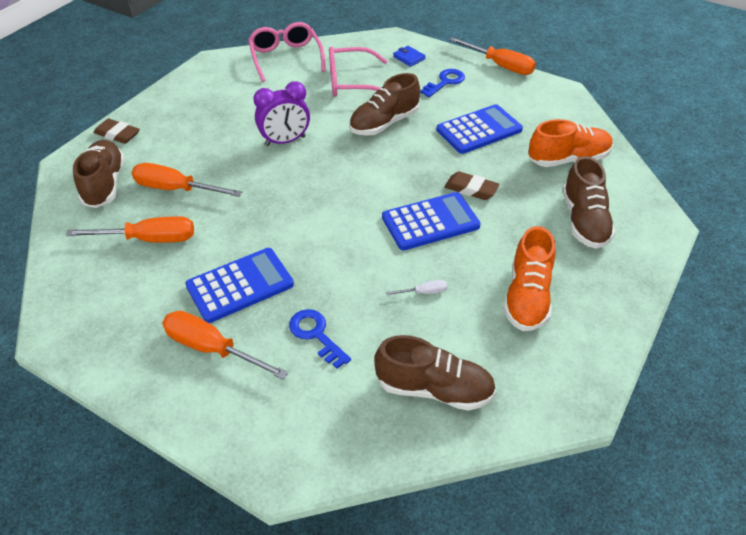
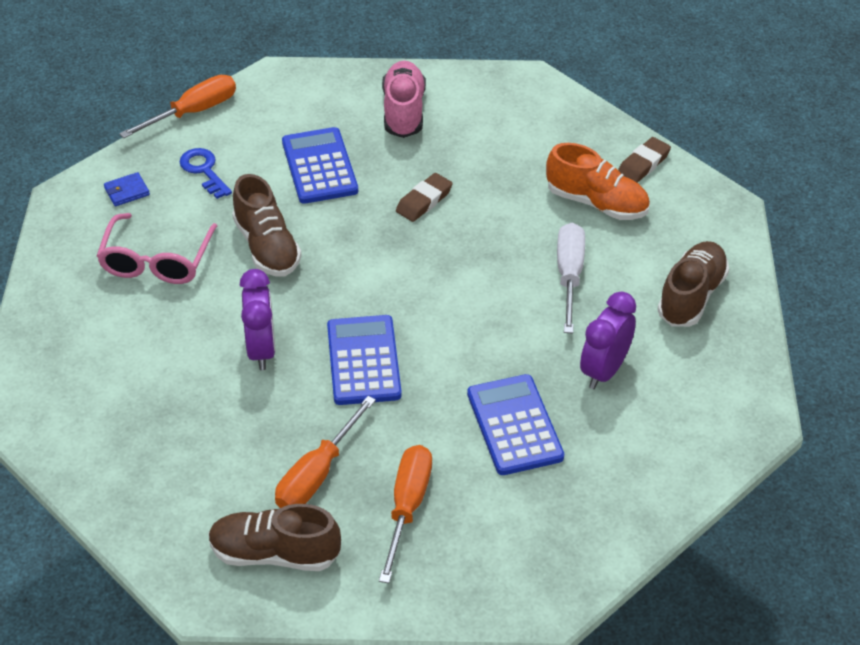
camera: 75 degrees left, 0 degrees up
(117, 134) = (159, 537): brown eraser -> brown eraser (643, 164)
(212, 348) = (601, 459): orange screwdriver -> none
(286, 58) = (53, 320): pink glasses -> none
(316, 335) = (604, 370): blue key -> purple clock
(424, 292) = (569, 276): white screwdriver -> white screwdriver, size x2.16
(430, 222) = (466, 247): blue calculator -> blue calculator (363, 361)
(568, 159) = (404, 111): orange shoe -> pink shoe
(584, 221) = (505, 131): brown shoe -> none

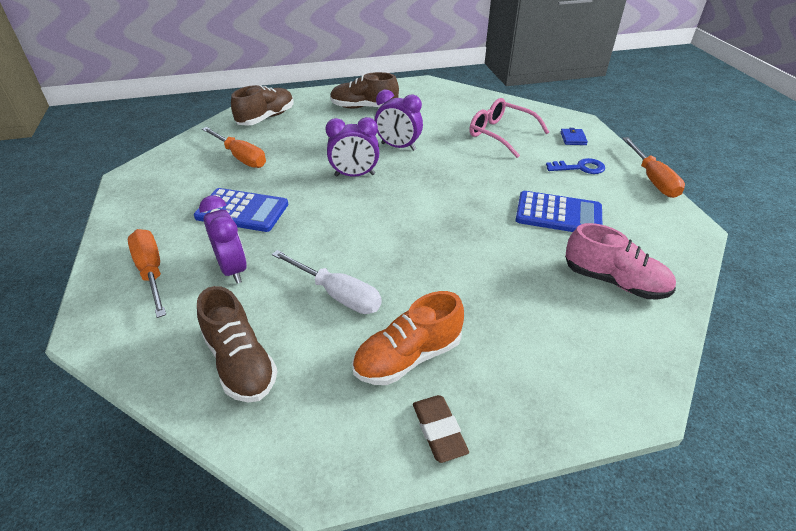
camera: 120 degrees right, 5 degrees down
(267, 247) = (485, 170): brown shoe -> brown shoe (364, 107)
(317, 474) = (295, 139): orange screwdriver -> orange screwdriver (151, 272)
(363, 361) = (354, 175): blue calculator -> purple clock
(424, 201) = (485, 250): brown eraser -> none

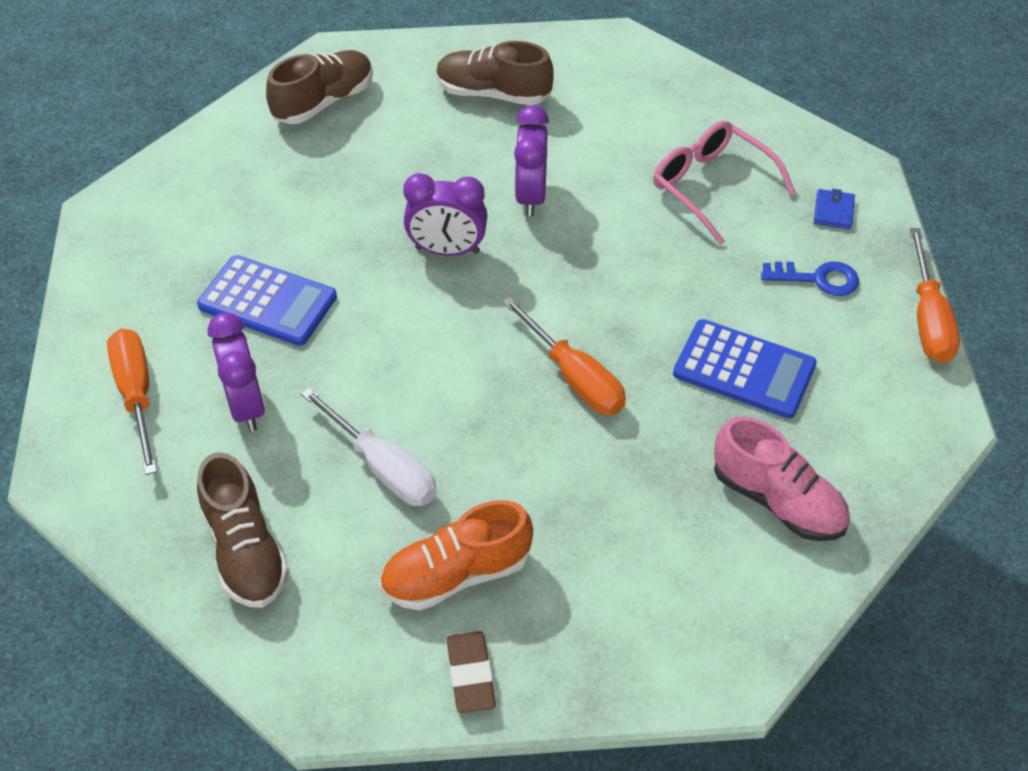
camera: 10 degrees right, 10 degrees up
(241, 157) = (274, 189): orange screwdriver -> orange screwdriver (574, 377)
(398, 147) = (530, 196): purple clock -> purple clock turned 60 degrees clockwise

